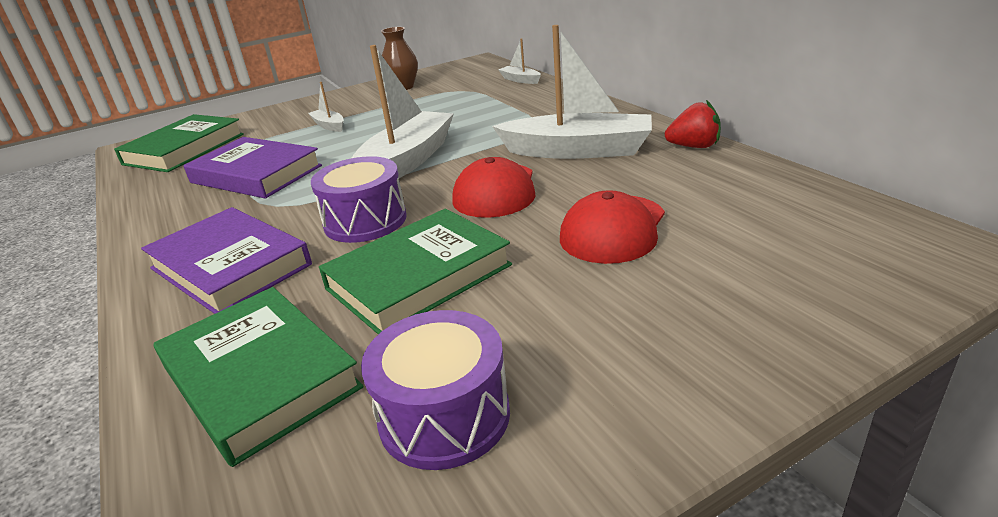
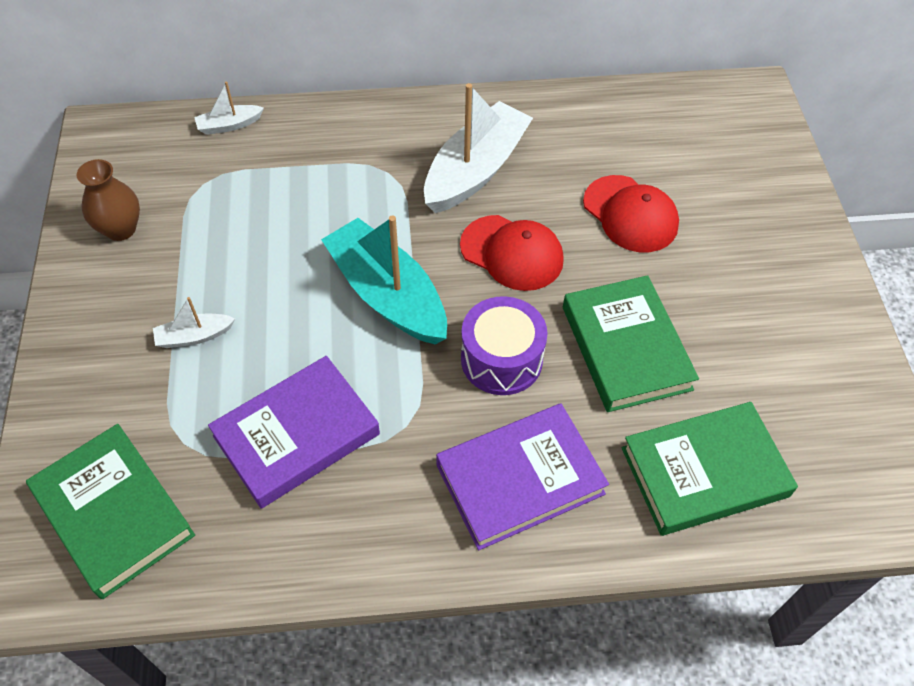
camera: 70 degrees left, 25 degrees up
(406, 162) = (387, 294): white boat -> turquoise boat
(444, 416) = (789, 378): purple drum -> none
(694, 146) = (531, 105): red strawberry -> none

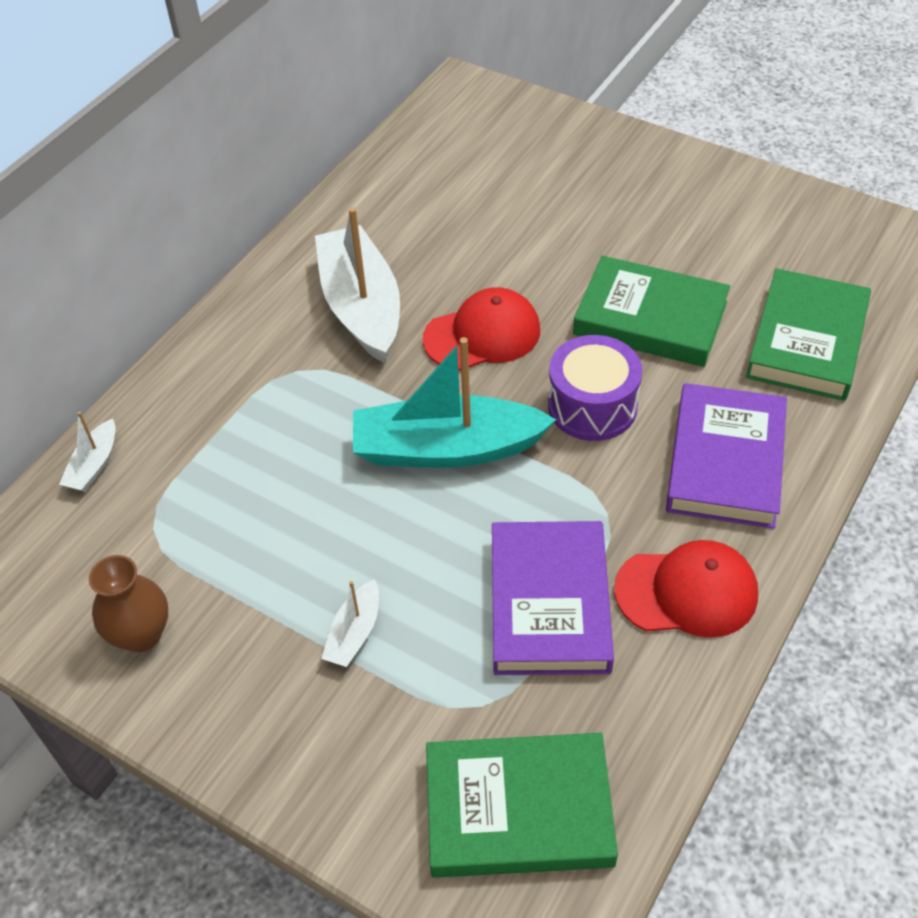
camera: 50 degrees left, 5 degrees down
(630, 214) = (514, 235): red cap -> red cap (687, 592)

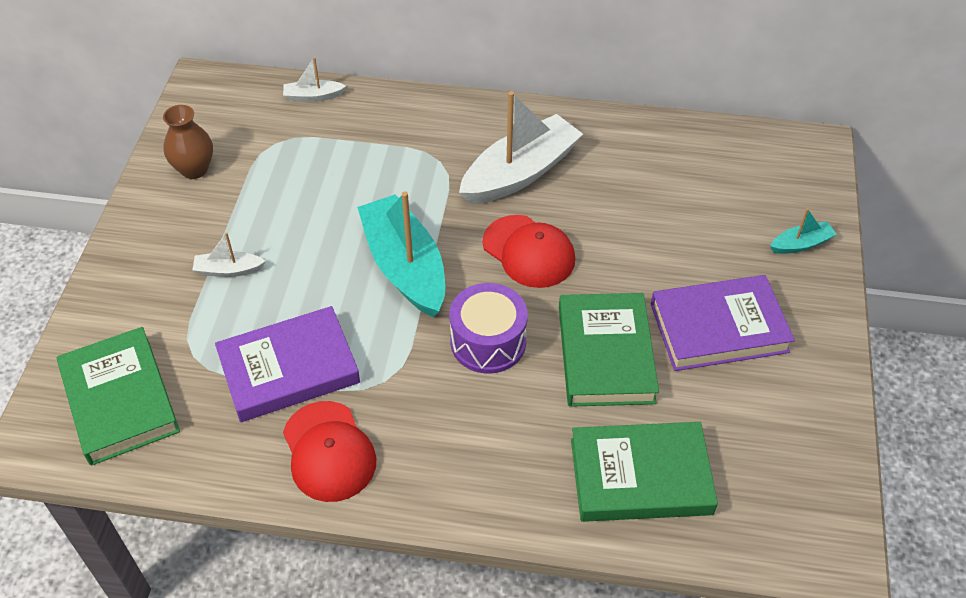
camera: 65 degrees right, 0 degrees up
(579, 140) = (801, 244): none -> turquoise boat
(725, 461) = (470, 446): purple book -> purple book (719, 328)

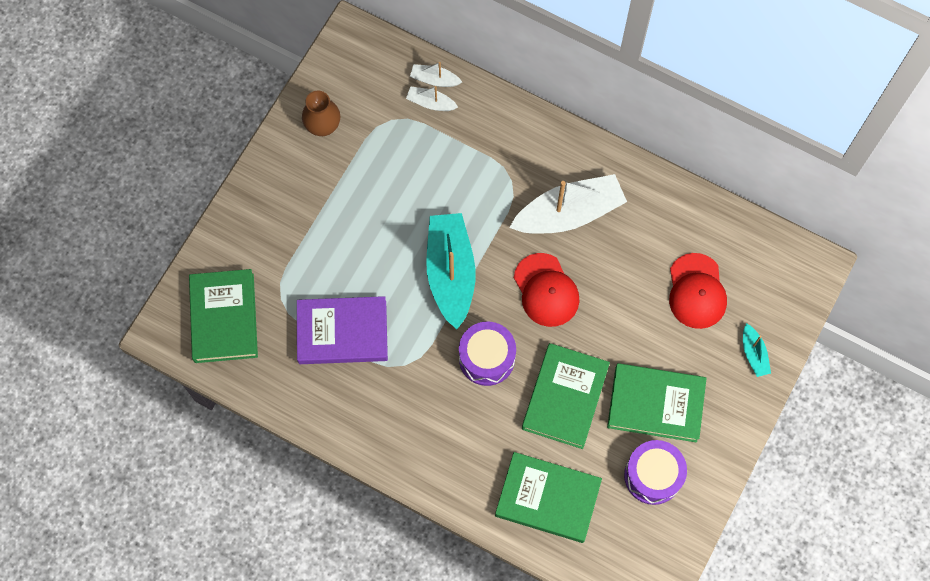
camera: 20 degrees right, 20 degrees up
(228, 270) = (323, 232): white boat -> white boat (430, 103)
(329, 451) = (350, 407): red cap -> red cap (696, 291)
(719, 328) = (655, 404): purple book -> green book
(758, 406) = (653, 476): none -> purple drum
(801, 244) = (754, 354): turquoise boat -> turquoise boat turned 75 degrees clockwise

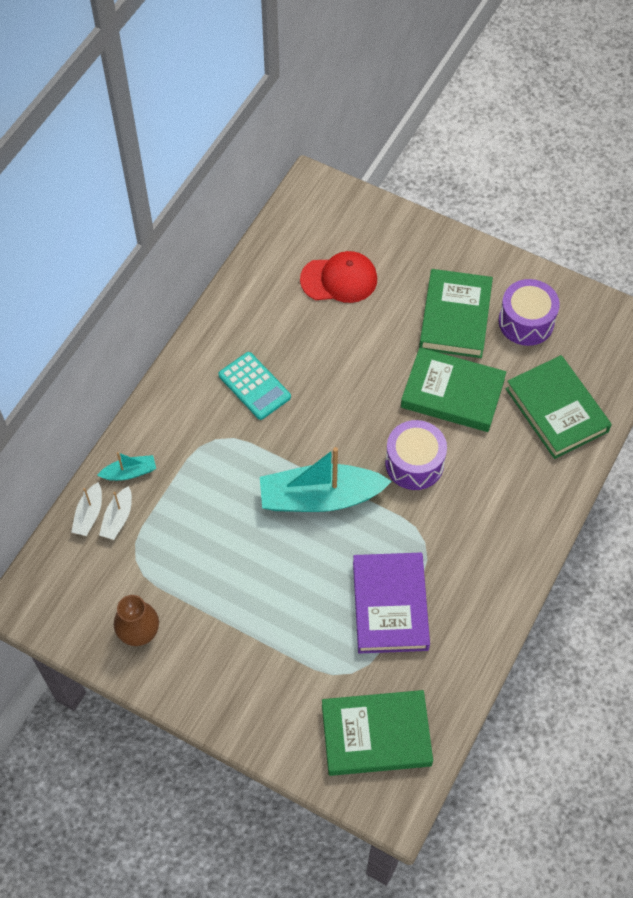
camera: 90 degrees left, 10 degrees down
(546, 290) = (339, 408): red cap -> none
(548, 498) = (556, 410): green book -> green book turned 45 degrees counterclockwise
(569, 213) = (254, 386): white boat -> turquoise calculator
(754, 354) = (401, 237): turquoise boat -> turquoise boat (129, 472)

